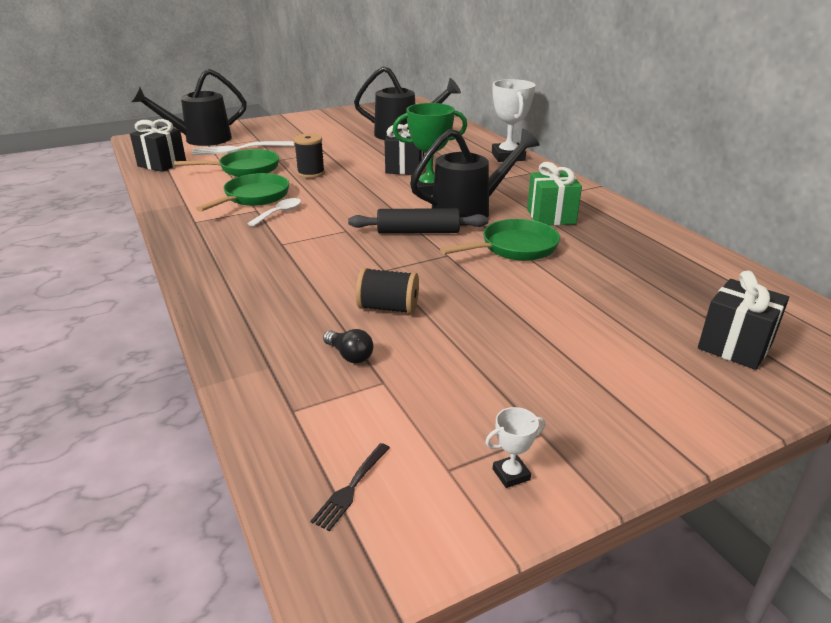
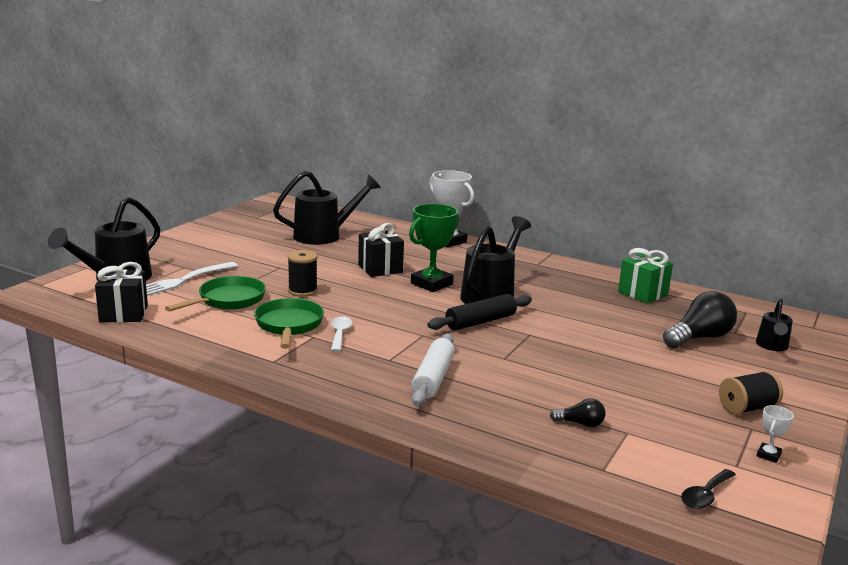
camera: 35 degrees left, 10 degrees down
(289, 270) = (433, 378): none -> white rolling pin
(351, 487) = (705, 495): black fork -> black spoon
(388, 308) = (552, 384): black spool -> black spool (747, 408)
(514, 248) = (566, 317): green pan -> none
(551, 216) = (554, 286): green gift -> green gift (642, 294)
(642, 309) = (699, 338): none -> black light bulb
(735, 346) = (772, 346): black gift -> black watering can

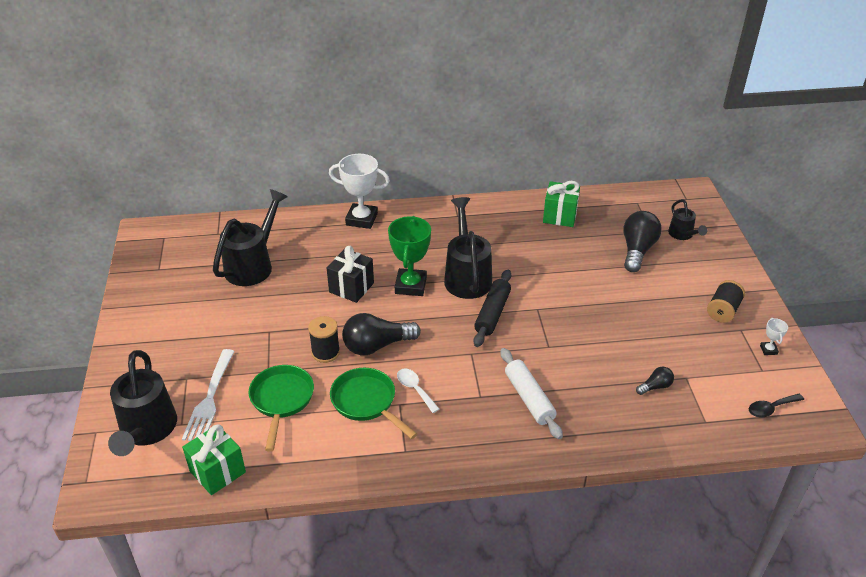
camera: 35 degrees left, 20 degrees up
(123, 314) = (217, 471): black gift -> green gift
(349, 302) = (377, 345): none -> black light bulb
(705, 495) = (771, 408): black spoon -> black spoon turned 60 degrees clockwise

